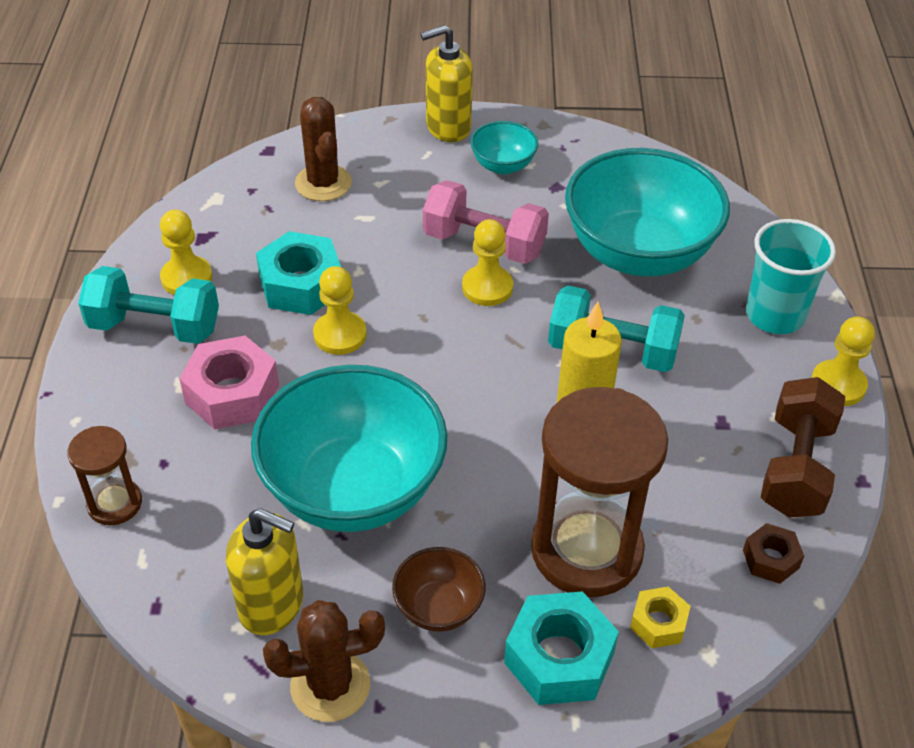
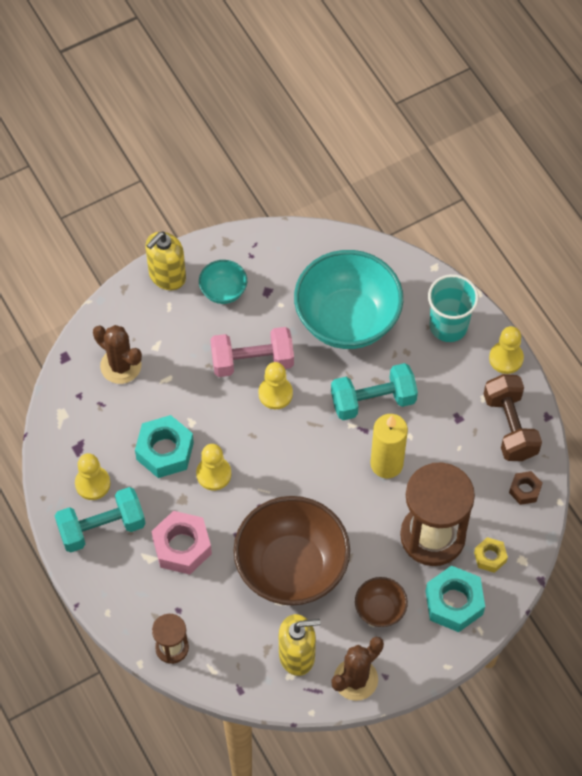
camera: 30 degrees left, 15 degrees up
(353, 489) = (291, 568): turquoise bowl -> brown bowl

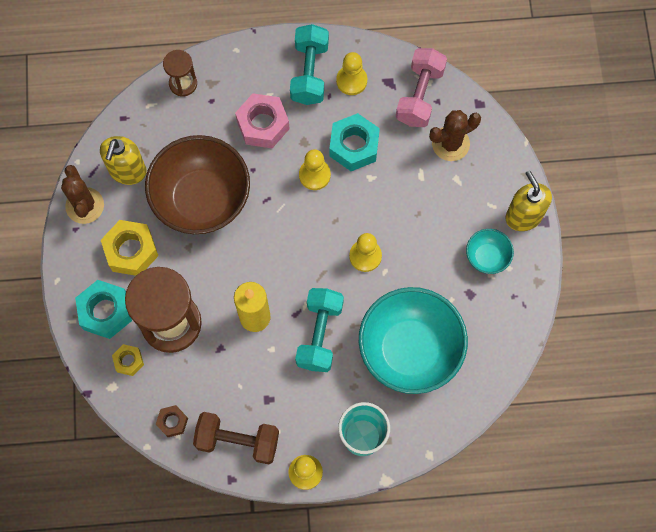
camera: 115 degrees right, 10 degrees up
(252, 361) = (405, 251): pink dumbbell -> pink dumbbell (419, 95)
(380, 609) = (131, 251): brown bowl -> yellow nut

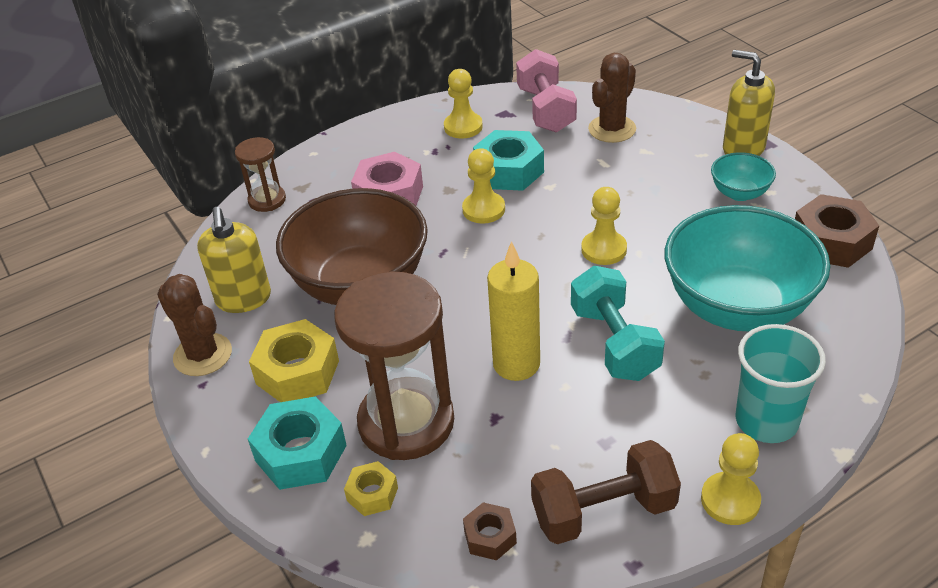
camera: 25 degrees left, 30 degrees down
(309, 73) = (411, 138): turquoise dumbbell -> none
(508, 333) = (831, 242): none -> brown nut

